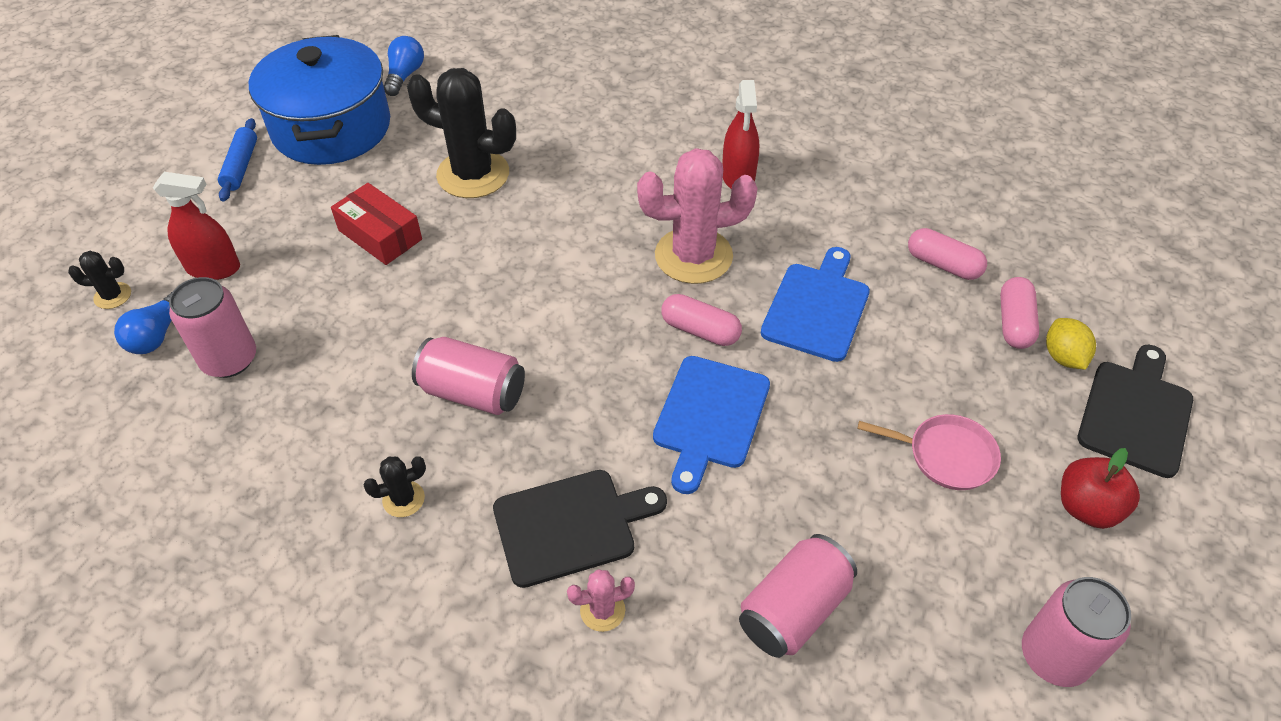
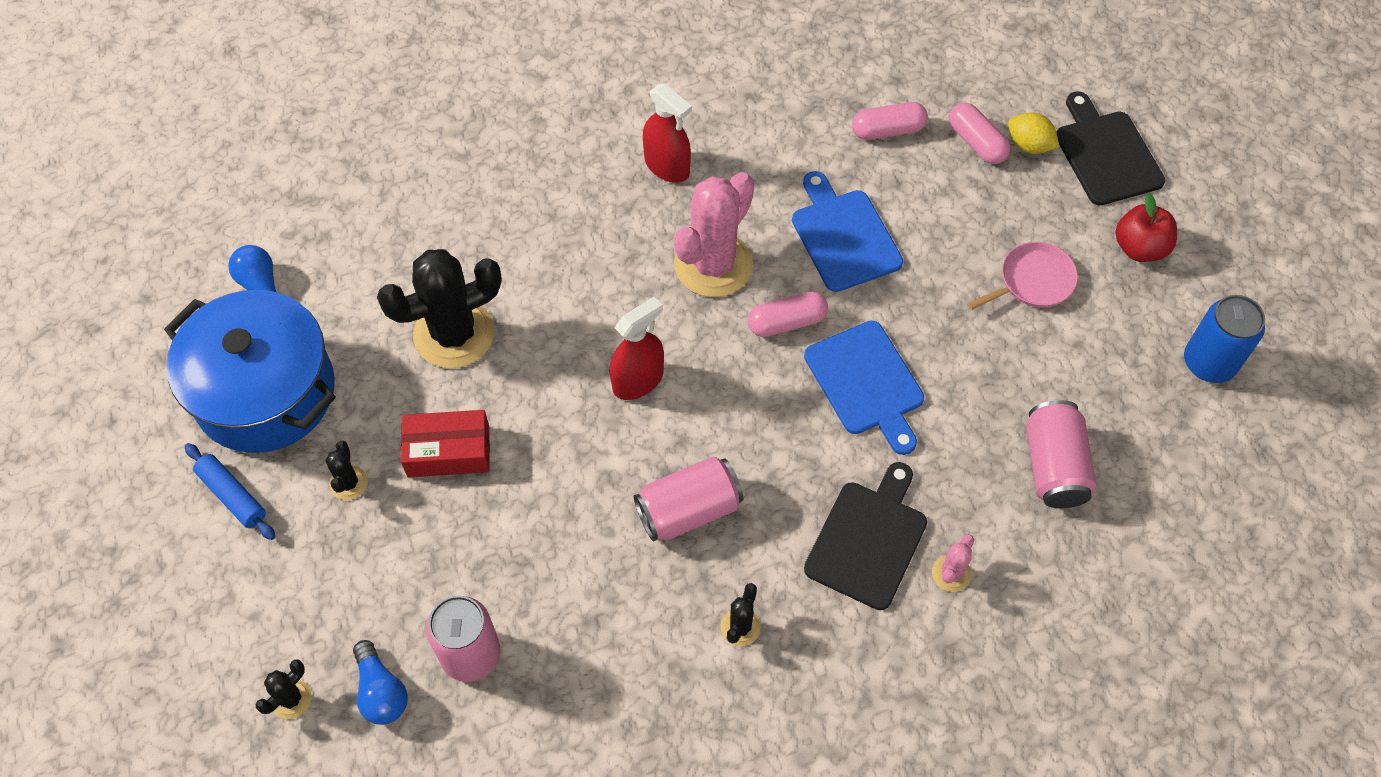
camera: 45 degrees left, 10 degrees up
(213, 268) = (345, 600): red spray bottle -> red spray bottle (638, 380)
(304, 208) = (348, 483): none -> black cactus
(1054, 656) = (1209, 362): pink can -> blue can

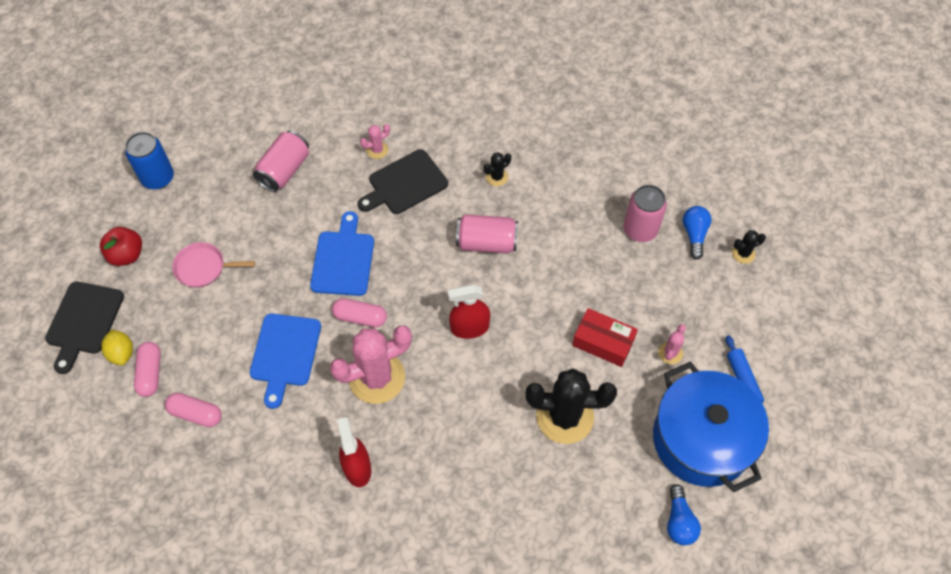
camera: 150 degrees left, 0 degrees up
(348, 483) = (670, 353): black cactus -> pink cactus

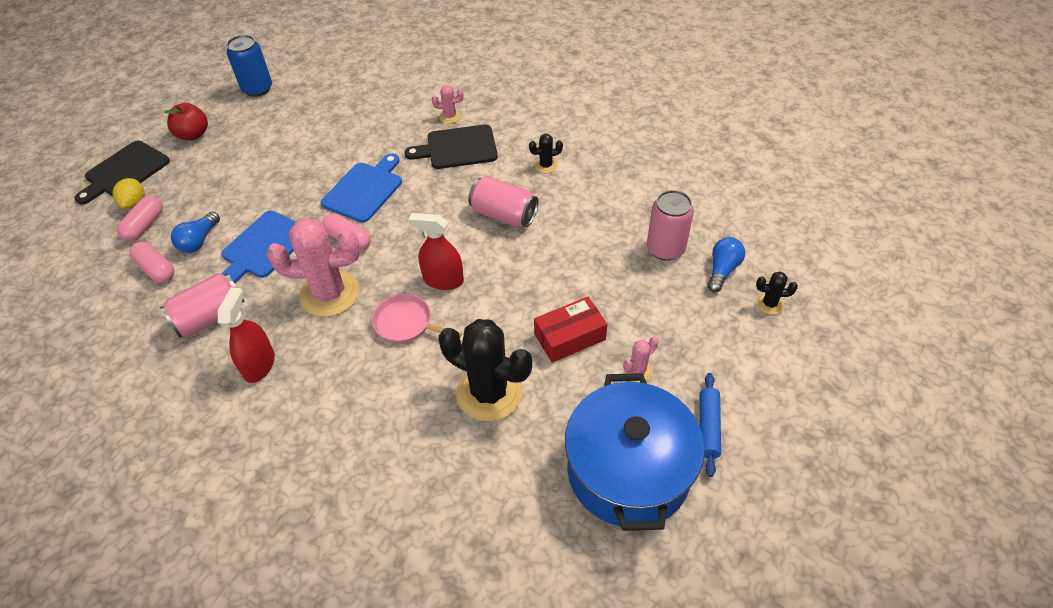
camera: 25 degrees right, 10 degrees down
(203, 267) = (245, 161): pink pan -> pink pan (406, 323)
(284, 170) = (361, 110): pink can -> pink can (210, 317)
(603, 342) = (570, 337): red box -> red box turned 75 degrees counterclockwise
(679, 521) = (555, 549): blue light bulb -> blue light bulb (199, 241)

